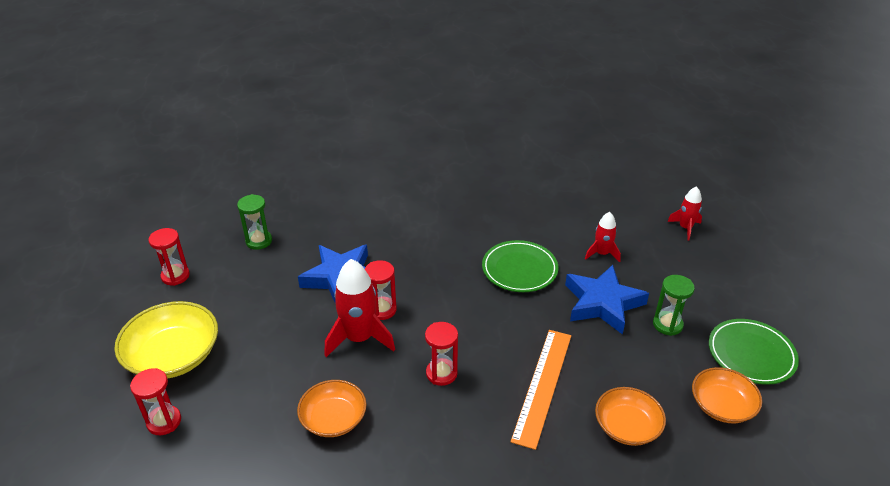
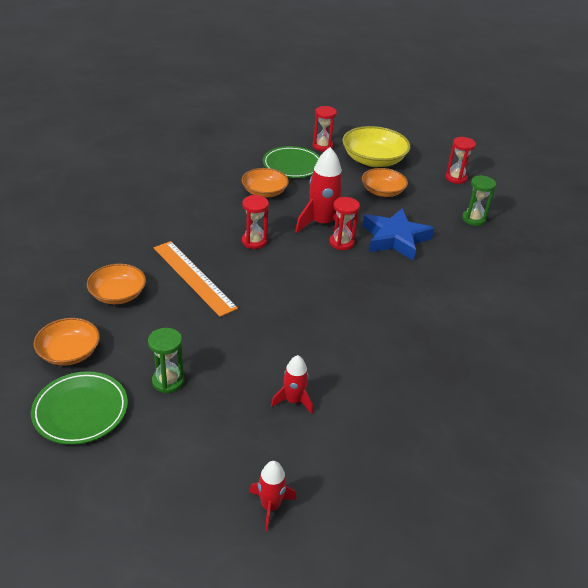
camera: 120 degrees right, 0 degrees up
(250, 319) = (382, 191): none -> orange bowl
(519, 269) = (322, 332): green plate -> green plate (292, 165)
(603, 303) = (233, 357): blue star -> none

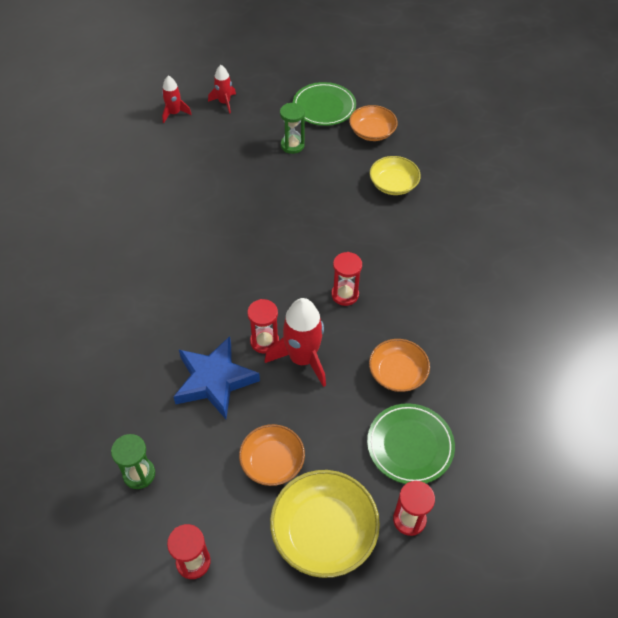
camera: 150 degrees right, 15 degrees up
(118, 294) = (393, 184): orange bowl -> yellow bowl
(194, 277) = (356, 228): orange ruler -> none
(293, 400) = (202, 172): red rocket -> red rocket (224, 102)

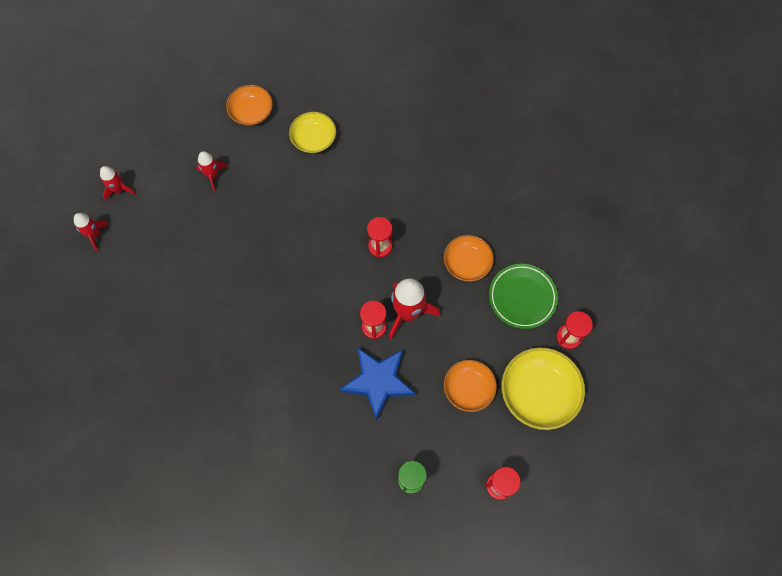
camera: 50 degrees left, 15 degrees up
(292, 145) = (212, 175): green hourglass -> red rocket
(324, 107) = (194, 123): green plate -> none

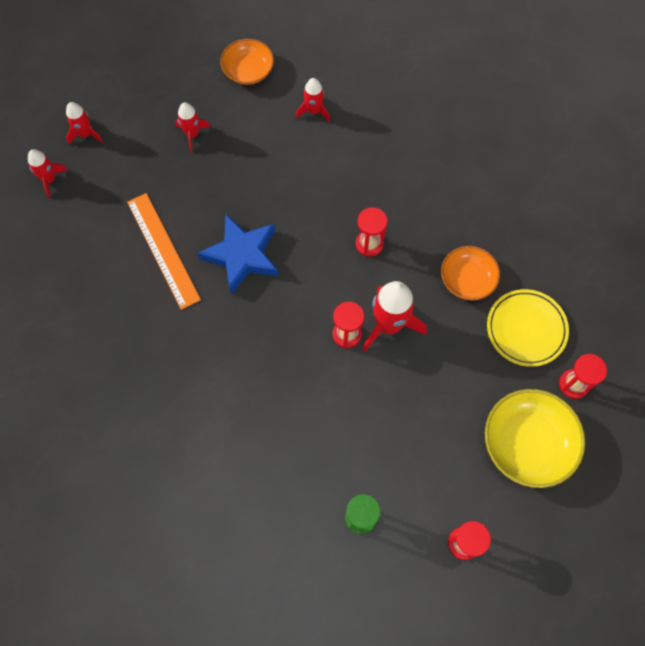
camera: 10 degrees right, 0 degrees up
(204, 280) = (163, 250): none -> orange ruler
(314, 139) = (313, 111): yellow bowl -> red rocket
(378, 382) = (341, 398): blue star -> blue star (242, 255)
(468, 388) = (445, 424): orange bowl -> none
(522, 297) = (526, 329): green plate -> yellow plate

